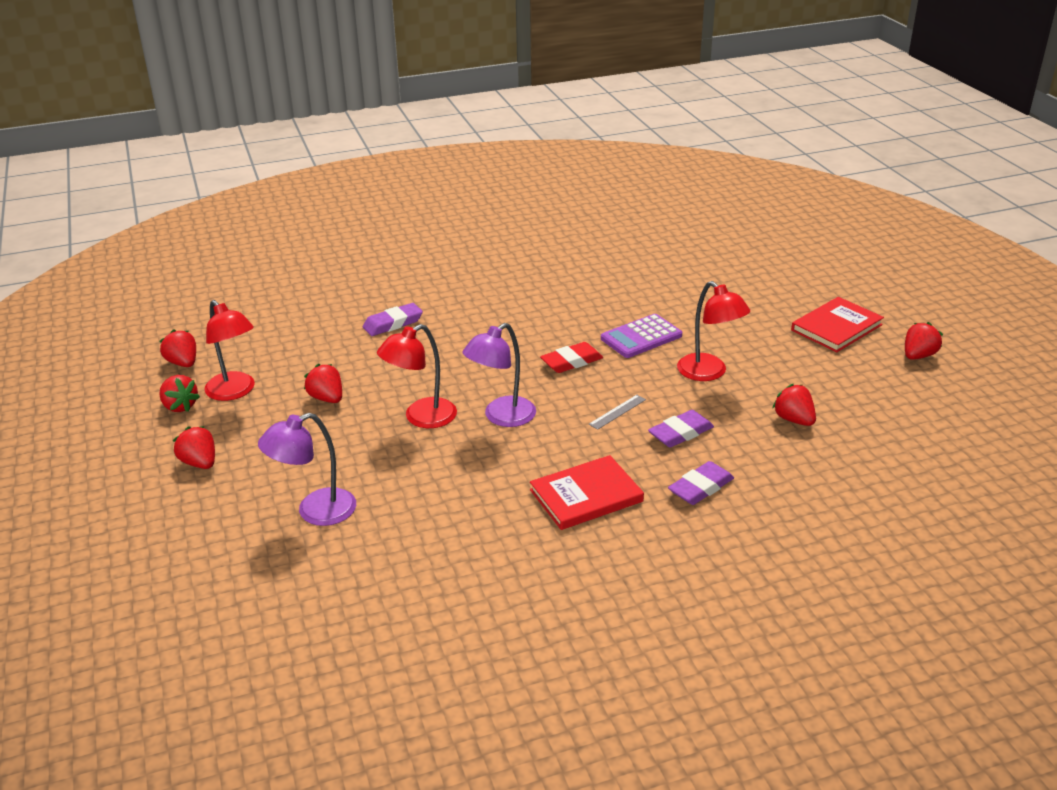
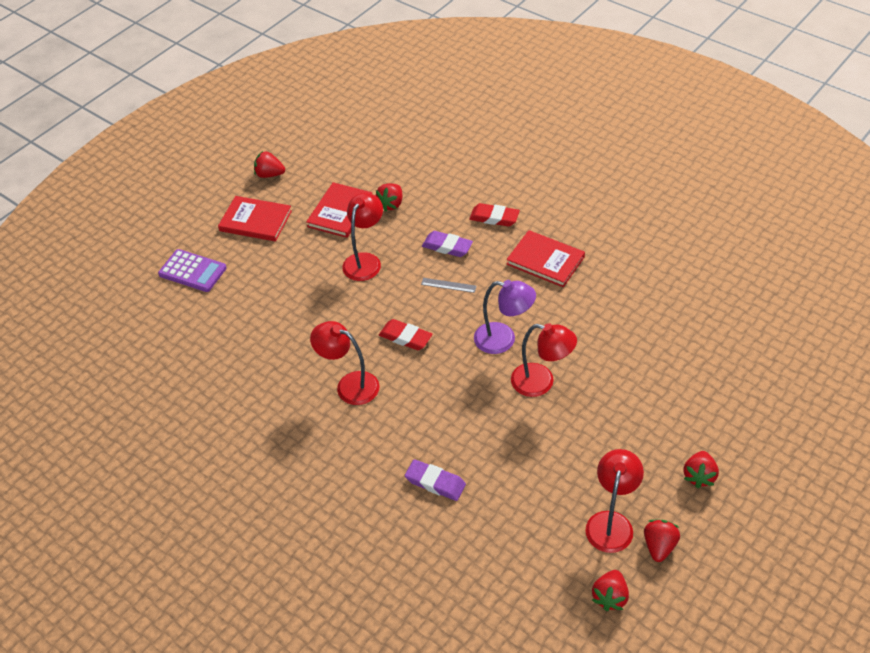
camera: 120 degrees left, 15 degrees up
(315, 512) = (677, 375): purple lamp -> none
(327, 398) = (567, 454): red strawberry -> none
(547, 316) = (349, 385): none -> red lamp
(641, 337) = (342, 315): purple calculator -> purple calculator (192, 271)
(701, 487) = (494, 218): purple eraser -> red eraser
(808, 381) = (340, 212): none -> red book

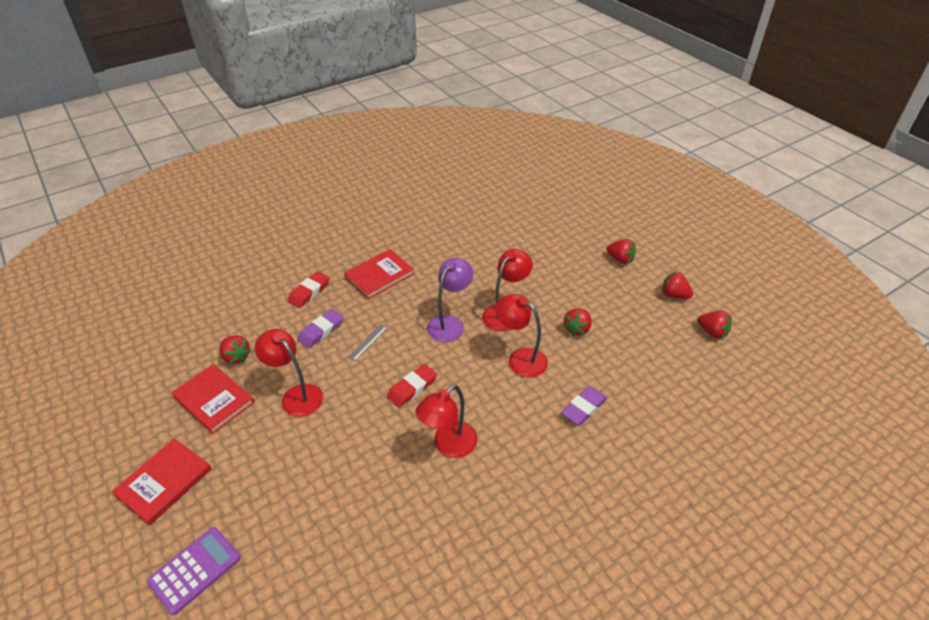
camera: 75 degrees left, 5 degrees down
(269, 174) = (101, 452): red strawberry -> red strawberry (577, 329)
(611, 522) = (649, 313): red lamp -> red lamp (520, 358)

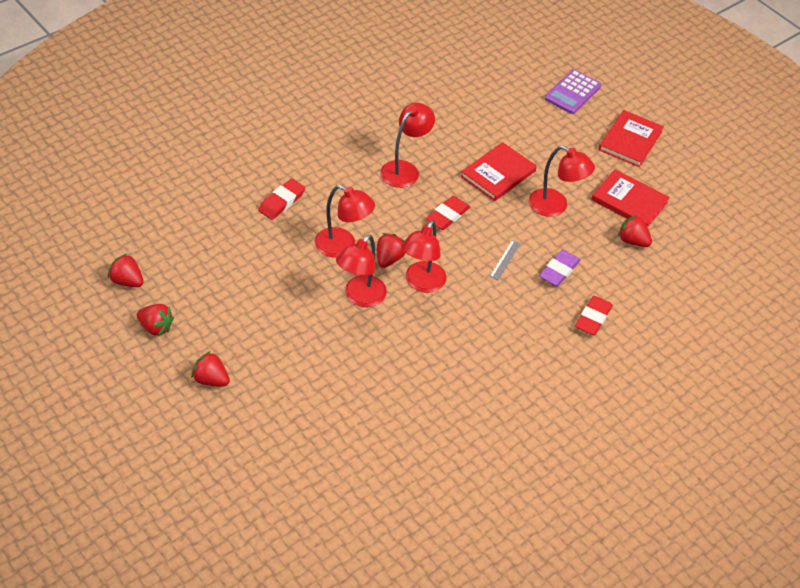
camera: 170 degrees right, 5 degrees up
(379, 275) = (518, 343): red book -> red book (498, 174)
(450, 323) = (421, 283): purple lamp -> red lamp
(577, 329) = (279, 281): red strawberry -> red strawberry (389, 259)
(583, 408) = (281, 202): purple eraser -> red eraser

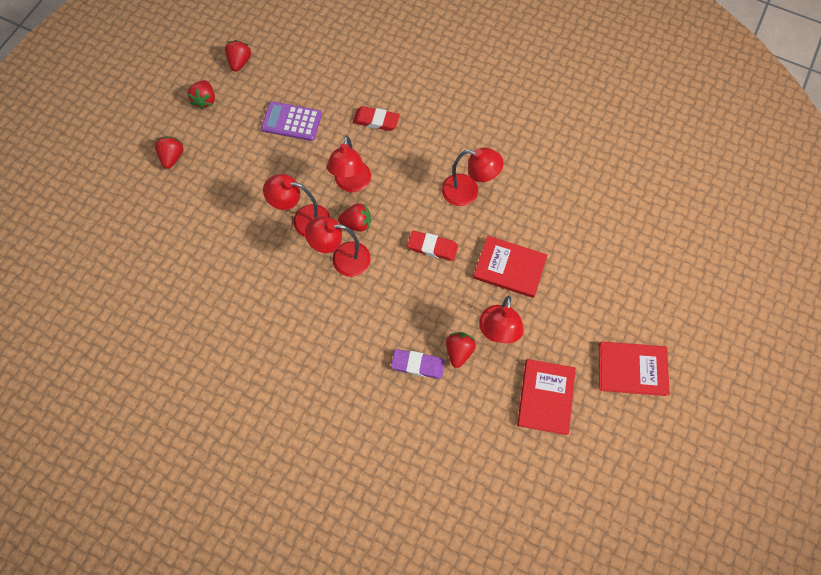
camera: 70 degrees right, 20 degrees up
(505, 260) = (406, 314): grey ruler -> none
(572, 92) = (664, 291): purple calculator -> purple calculator (292, 121)
(593, 318) = (375, 415): red eraser -> none
(632, 241) = (493, 418): red strawberry -> red strawberry (458, 351)

